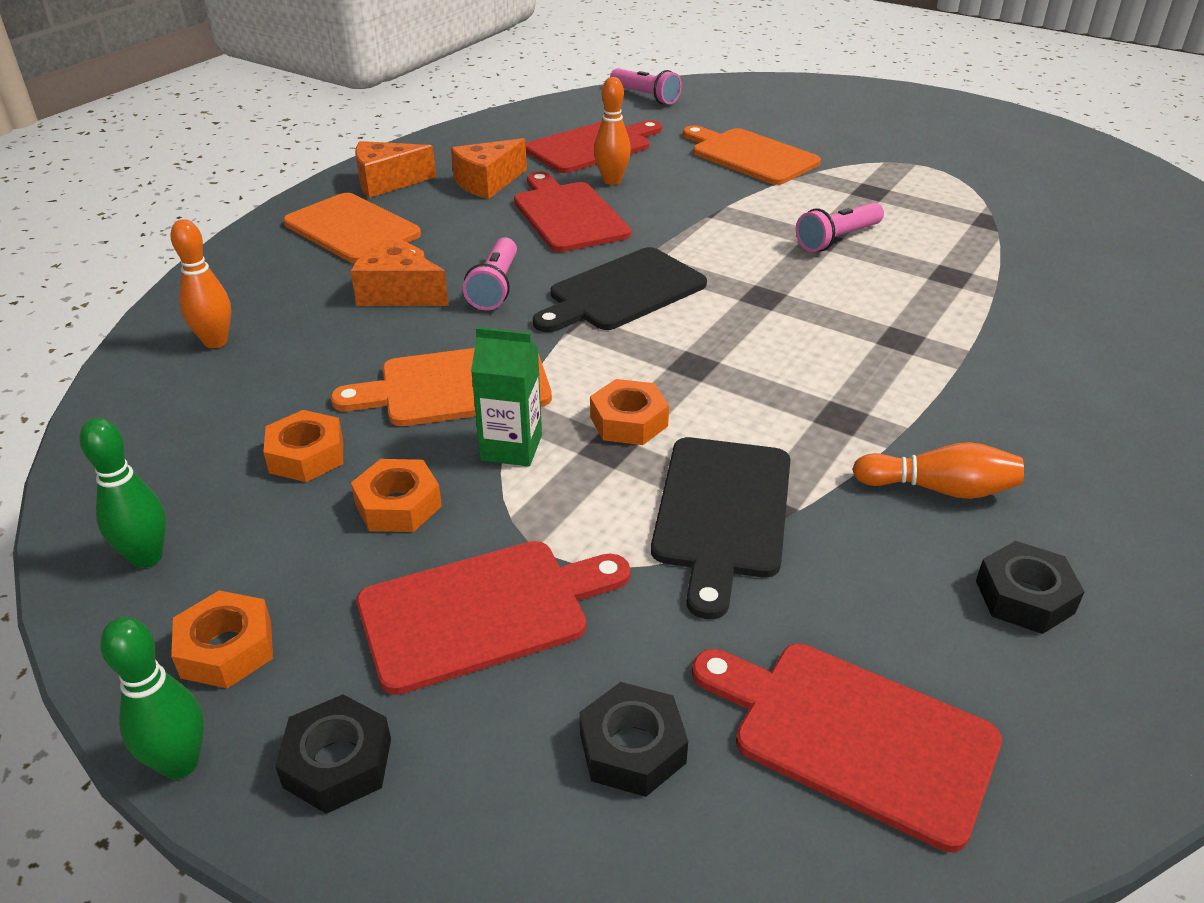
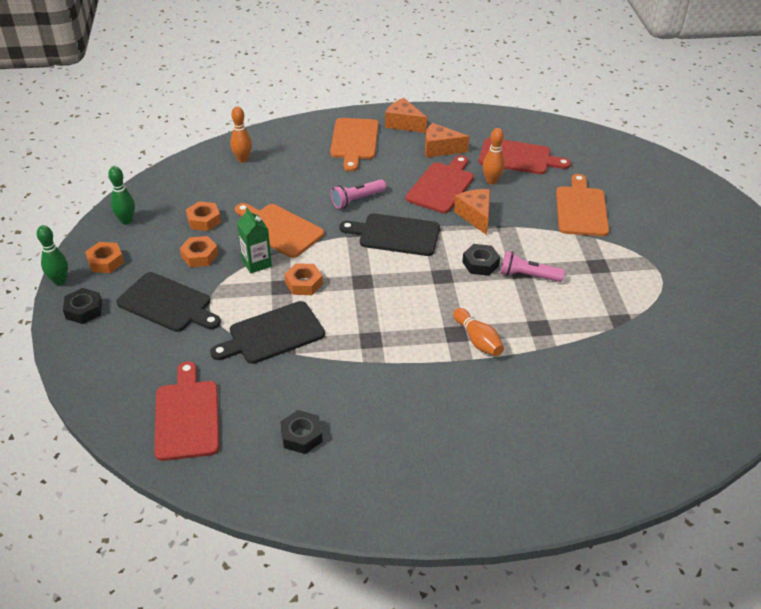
camera: 50 degrees right, 5 degrees up
(397, 293) = (322, 179): orange cheese -> orange cheese (475, 216)
(482, 612) = (167, 304): red cutting board -> black cutting board
(632, 748) = (139, 367): black nut -> black nut (480, 264)
(645, 96) = (601, 143): pink flashlight -> none
(939, 489) = (348, 388): orange bowling pin -> orange bowling pin (478, 340)

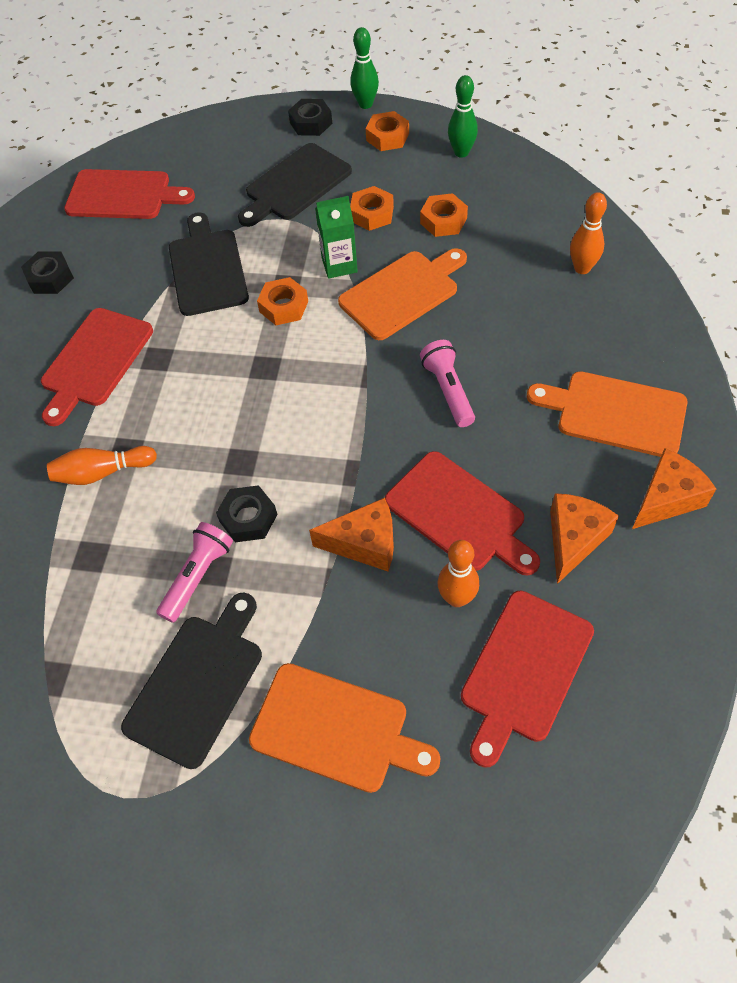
camera: 110 degrees right, 15 degrees up
(384, 375) = (95, 361): none -> red cutting board
(395, 235) = (350, 423): black cutting board -> black cutting board (197, 683)

